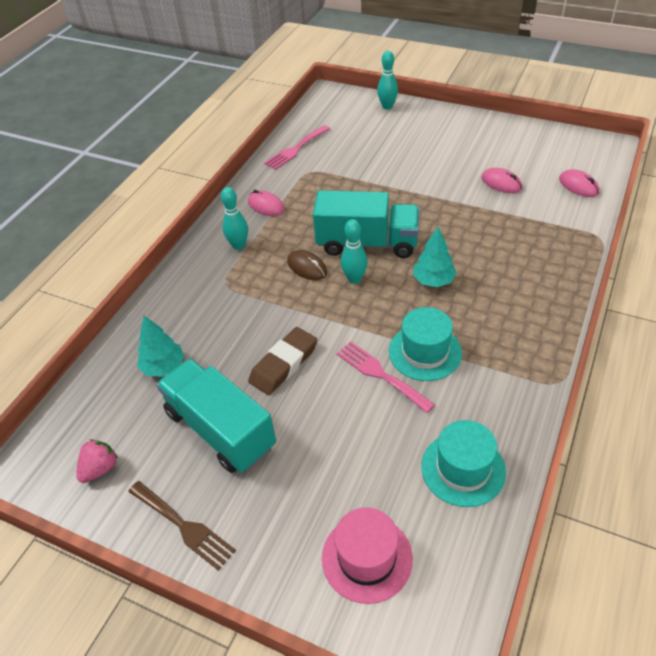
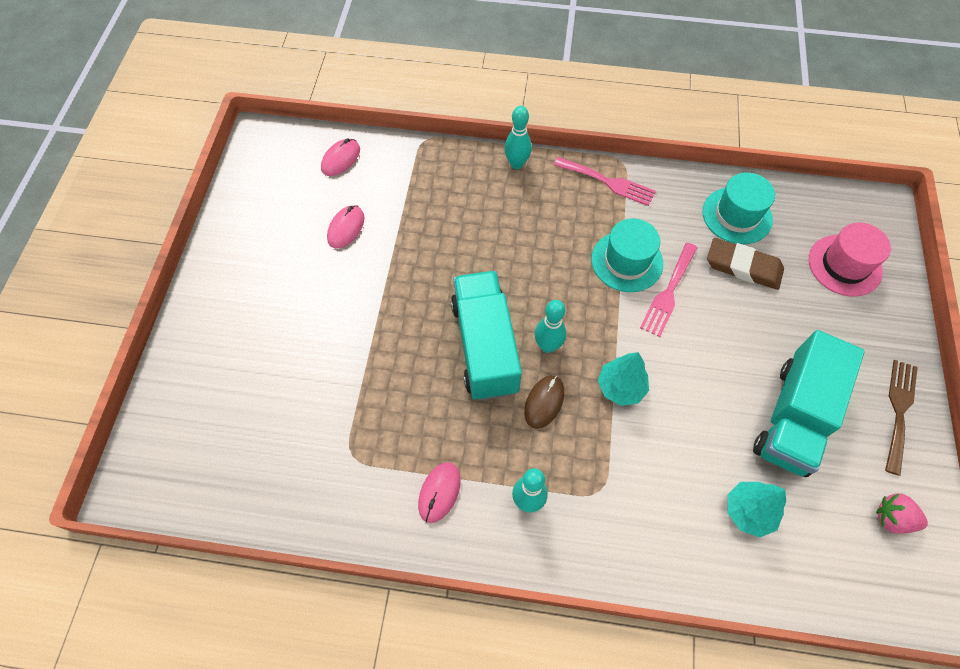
camera: 110 degrees left, 15 degrees up
(284, 364) = (692, 383): brown eraser -> brown eraser (743, 267)
(295, 149) = (296, 493): pink fork -> pink fork (608, 182)
(387, 106) = (172, 388): turquoise bowling pin -> turquoise bowling pin (516, 164)
(433, 281) = (528, 270): turquoise tree -> turquoise tree (621, 387)

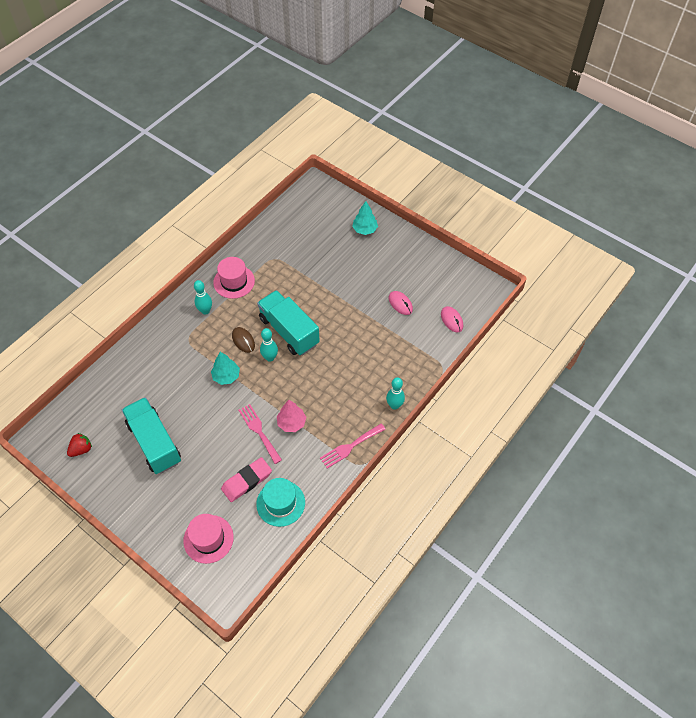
camera: 120 degrees right, 5 degrees down
(439, 492) = (234, 282): pink mouse -> pink hat
(485, 346) = (289, 331): turquoise truck -> turquoise truck turned 150 degrees counterclockwise
(627, 261) = (291, 423): turquoise hat -> pink tree
(743, 267) = (247, 481): brown eraser -> pink eraser
(748, 511) = (133, 391): turquoise tree -> turquoise tree (365, 230)
(892, 518) = (81, 449): pink strawberry -> red strawberry
(899, 410) = (118, 496): brown fork -> none

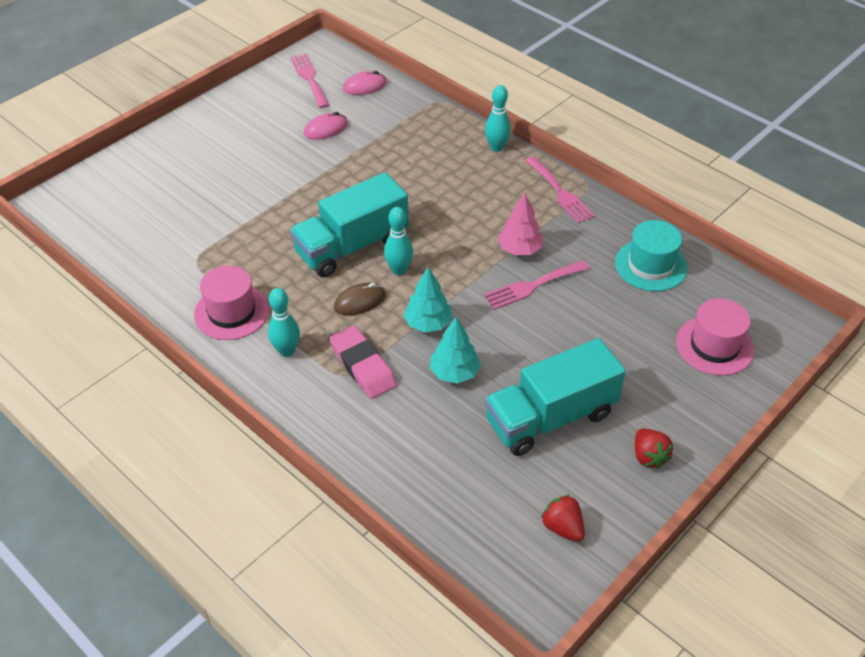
camera: 85 degrees left, 10 degrees down
(124, 494) = (648, 456): none -> red strawberry
(247, 481) = (617, 301): pink eraser -> pink eraser (363, 366)
(365, 230) = (172, 154): turquoise tree -> turquoise tree (454, 372)
(455, 287) = (309, 78): none -> pink fork

